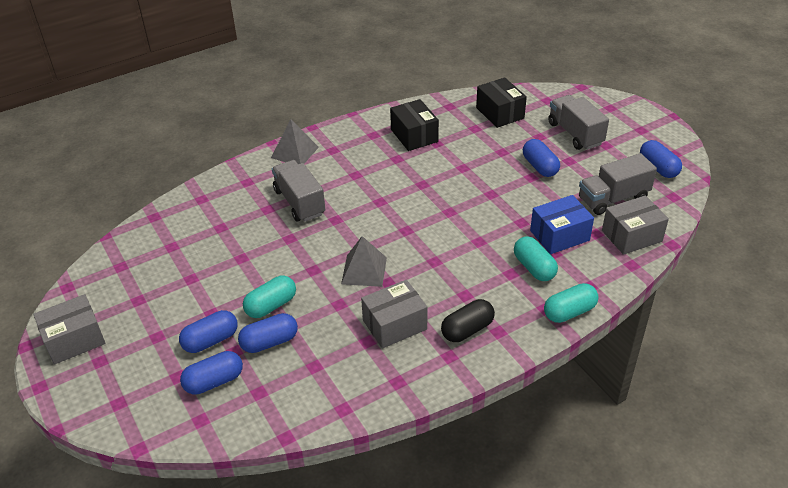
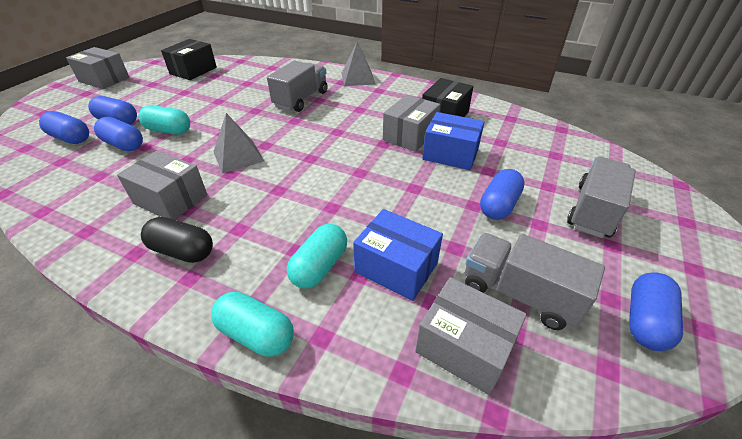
camera: 55 degrees right, 0 degrees up
(424, 166) = (410, 135): none -> grey box
(467, 158) = (450, 154): none -> blue box
(500, 113) = (545, 147): black box -> black box (193, 70)

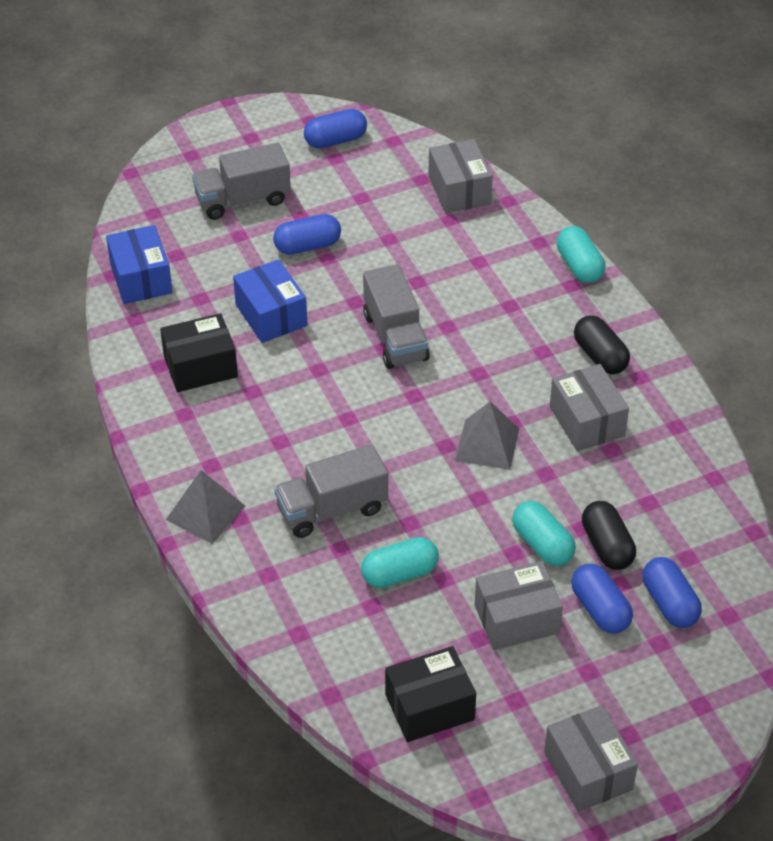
camera: 140 degrees left, 5 degrees up
(124, 145) = (607, 546): blue capsule -> black capsule
(319, 266) = (503, 283): turquoise capsule -> turquoise capsule (399, 573)
(396, 267) = (448, 251): blue box -> blue box (141, 278)
(410, 135) = (277, 363): grey box -> grey box (516, 619)
(519, 294) = (387, 191): grey truck -> grey truck (395, 337)

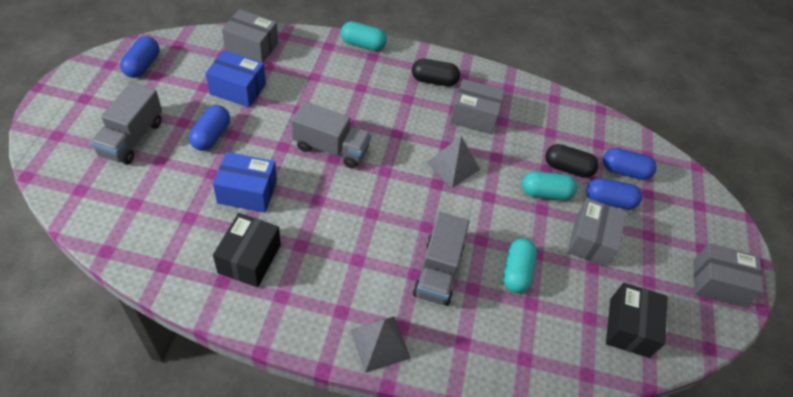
camera: 60 degrees left, 5 degrees up
(141, 278) = (131, 237): blue box -> blue box (238, 89)

